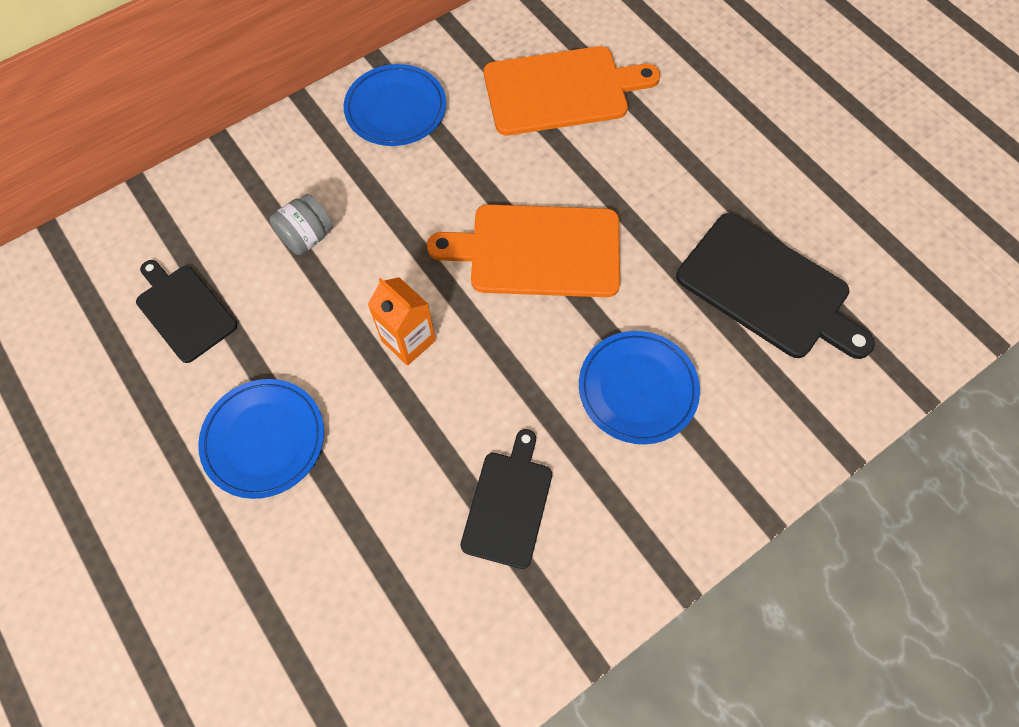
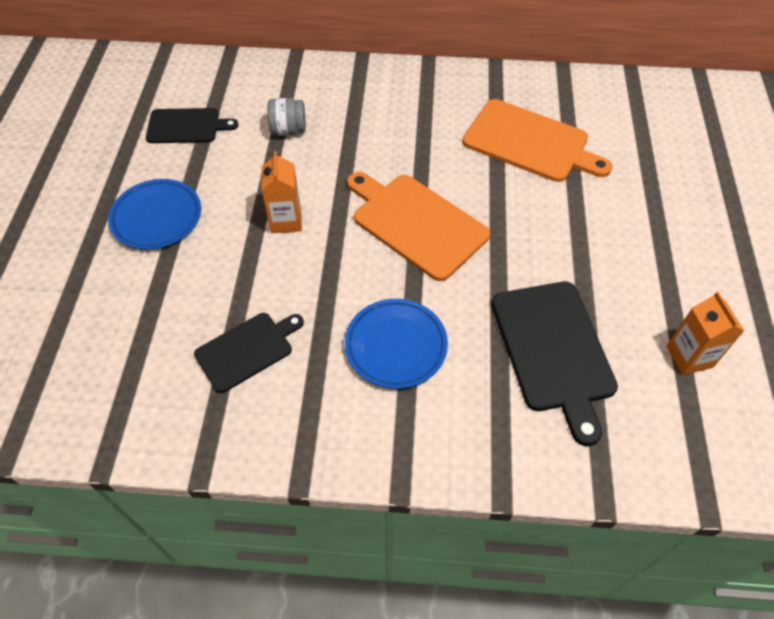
camera: 40 degrees right, 10 degrees down
(184, 310) = (186, 126): black cutting board -> black cutting board turned 90 degrees clockwise
(396, 109) = (411, 93): blue plate -> none
(869, 214) = (689, 357): none -> orange carton

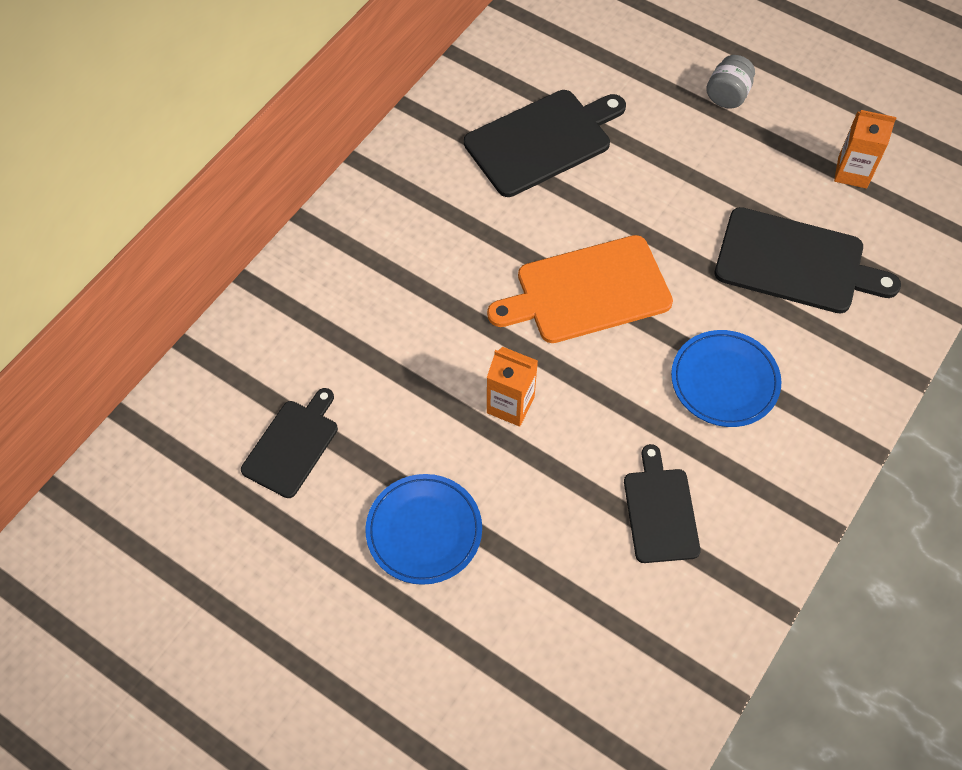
camera: 60 degrees left, 5 degrees up
(288, 130) = (373, 344): grey jar -> grey jar (727, 95)
(530, 142) = (542, 141): orange cutting board -> black cutting board

